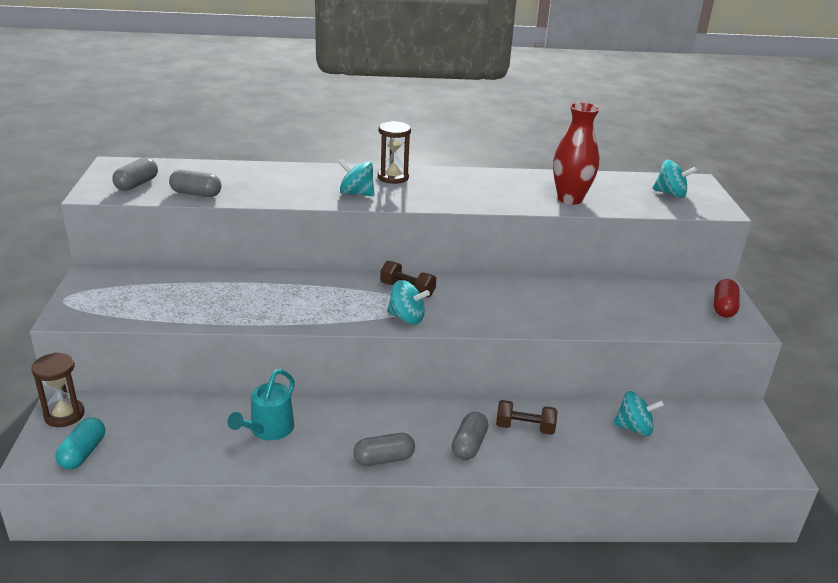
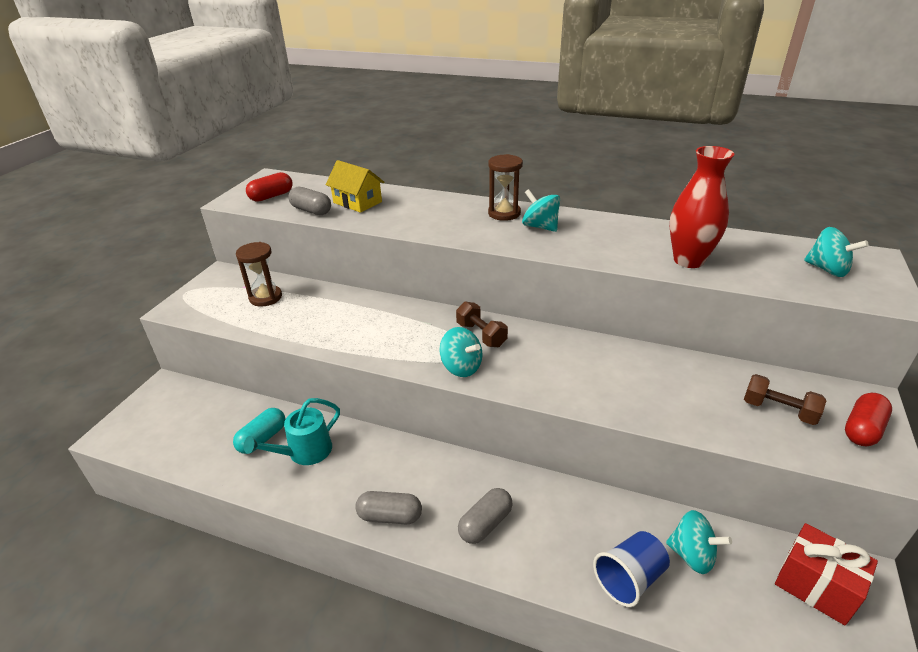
camera: 25 degrees right, 5 degrees up
(64, 415) = (158, 395): brown hourglass -> brown hourglass (265, 297)
(83, 453) = (147, 437): turquoise capsule -> turquoise capsule (262, 439)
(137, 184) = (271, 196): grey capsule -> red capsule
(239, 181) = (357, 202): none -> yellow house
(356, 193) = (455, 227): turquoise spinning top -> turquoise spinning top (540, 227)
(524, 428) = (558, 518): brown dumbbell -> brown dumbbell (778, 410)
(597, 454) = (629, 579): none -> blue cup
(721, 427) = (815, 586): none -> red gift

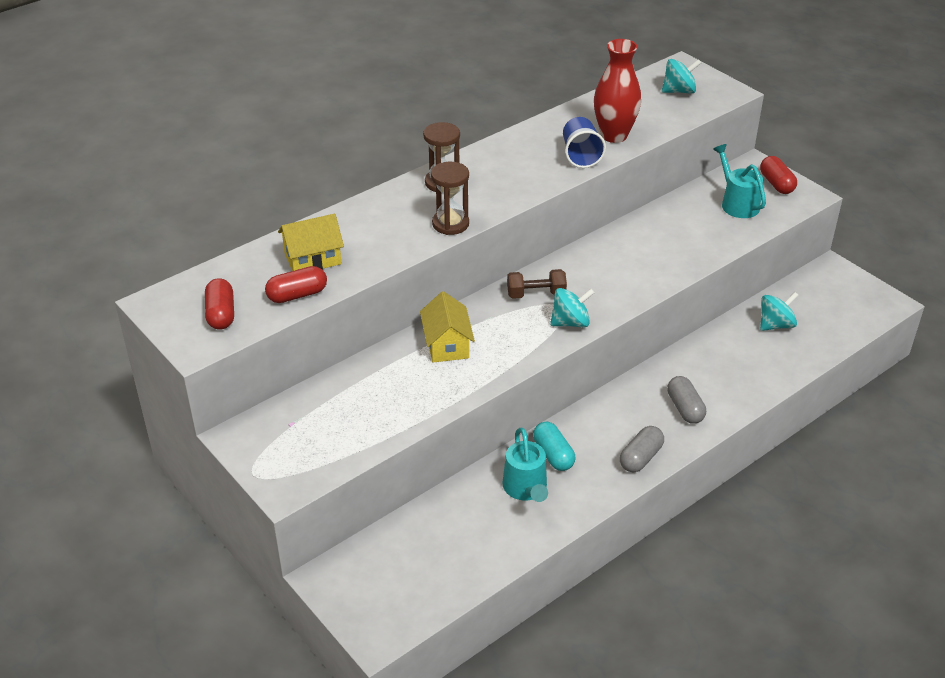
camera: 60 degrees left, 5 degrees up
(262, 439) = (483, 514): turquoise capsule -> turquoise capsule (553, 455)
(265, 297) = (333, 412): brown hourglass -> brown hourglass (450, 224)
(311, 211) = (297, 295): grey capsule -> red capsule
(377, 316) = (447, 344): none -> yellow house
(540, 227) = (489, 175): turquoise spinning top -> none
(629, 579) = (774, 361): blue cup -> blue cup (581, 155)
(778, 410) = (737, 203): brown dumbbell -> turquoise watering can
(815, 586) = (827, 290): red gift -> none

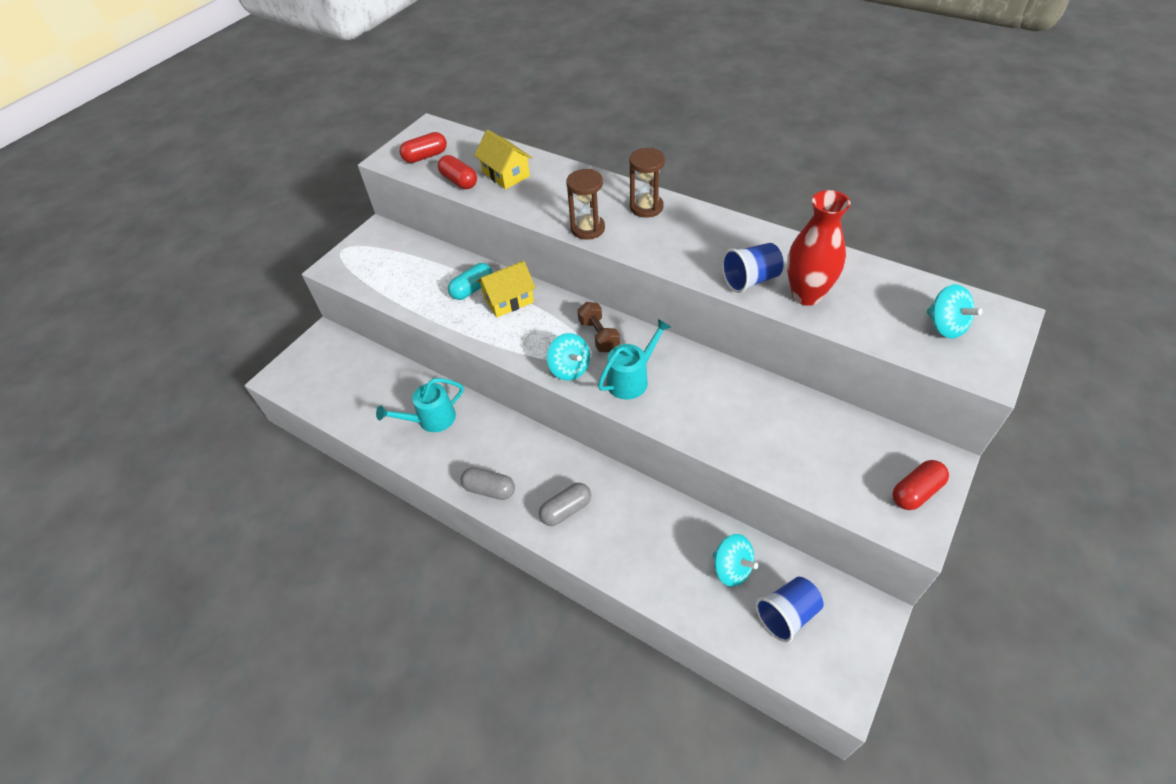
camera: 75 degrees right, 10 degrees up
(553, 455) = (474, 427): turquoise capsule -> turquoise capsule (472, 289)
(737, 203) = (846, 460): turquoise watering can -> turquoise watering can (631, 379)
(823, 309) = (786, 615): none -> blue cup

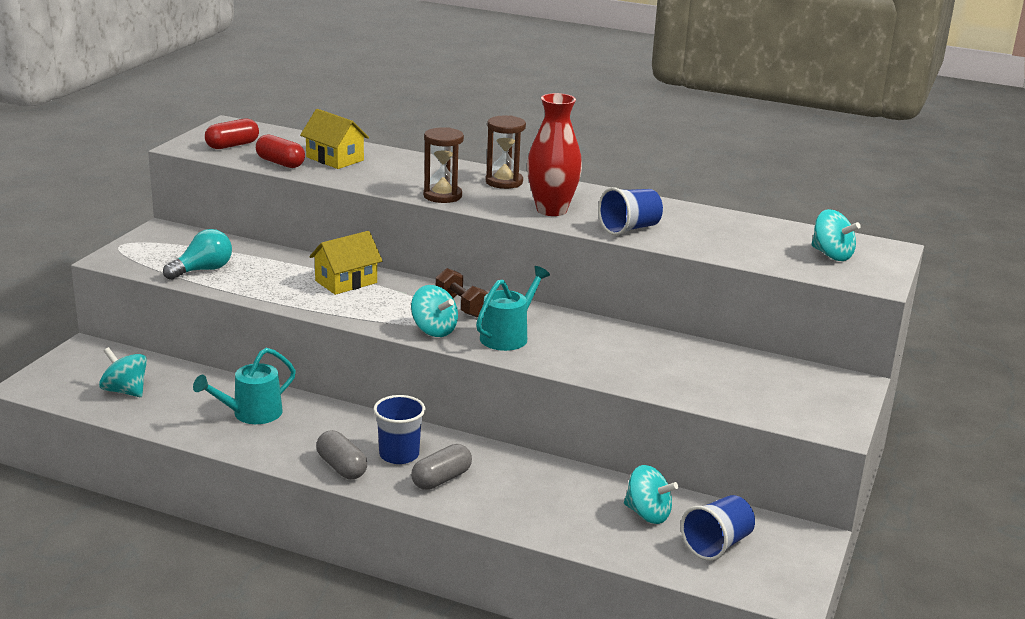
camera: 15 degrees left, 25 degrees down
(343, 387) = (125, 391): none -> turquoise spinning top
(398, 283) = (203, 270): none -> turquoise light bulb
(472, 289) = (298, 274): turquoise capsule -> none
(489, 489) = (341, 467): grey capsule -> grey capsule turned 45 degrees clockwise
(537, 477) = (399, 455): none -> blue cup
(806, 295) = (690, 237): red vase -> red vase (551, 210)
(916, 492) = (831, 403): red capsule -> none

